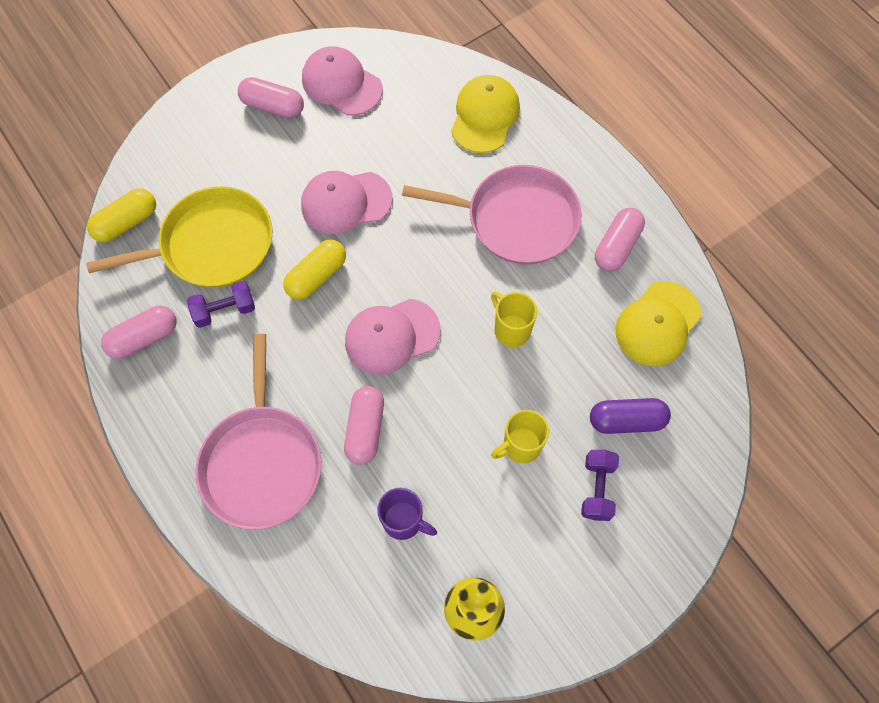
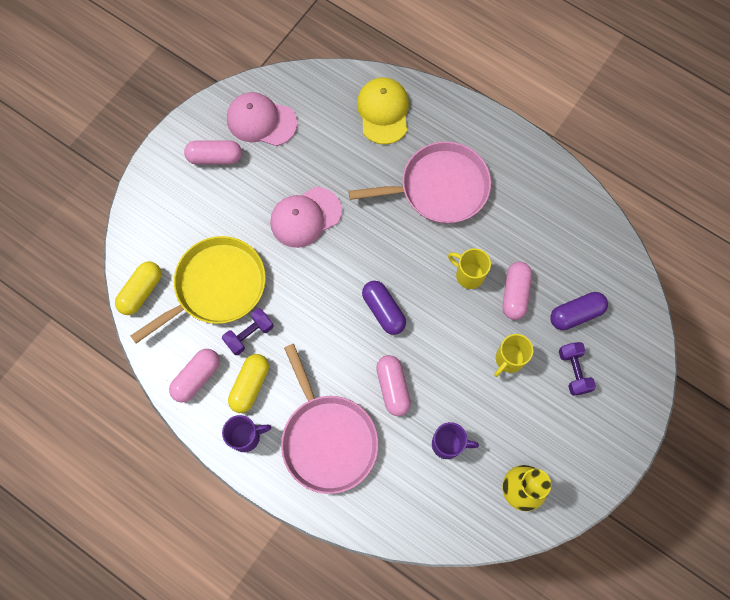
camera: 20 degrees left, 5 degrees up
(169, 425) = (246, 437): none -> purple mug
(317, 276) = (308, 283): yellow capsule -> yellow capsule (250, 385)
(392, 336) = (383, 310): pink cap -> purple capsule
(617, 246) = (521, 184): pink capsule -> pink capsule (515, 294)
(657, 323) = (571, 234): yellow cap -> none

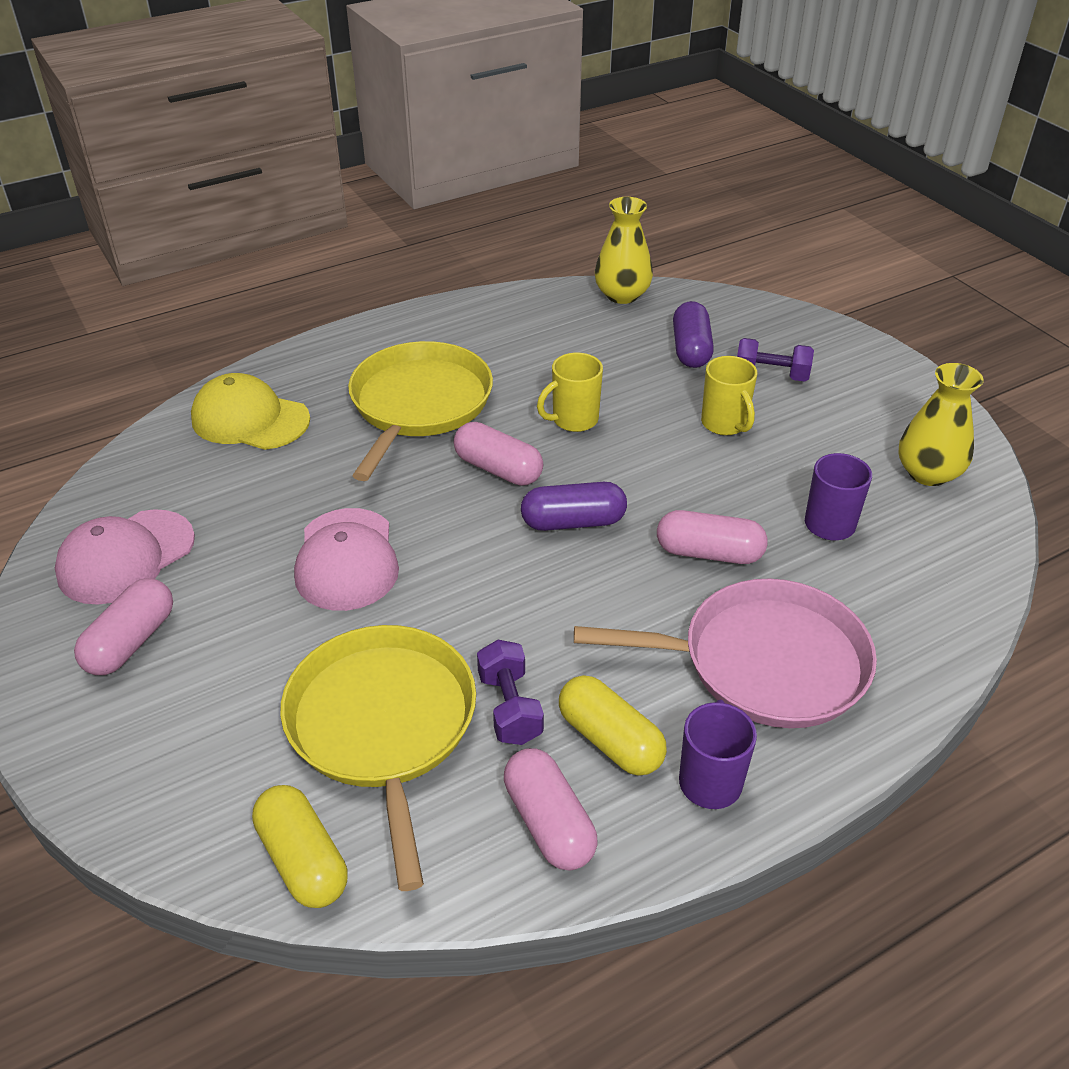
camera: 65 degrees left, 30 degrees down
(439, 187) = (418, 405): pink pan -> yellow pan
(515, 294) = (630, 389): pink capsule -> pink capsule (498, 469)
(615, 250) = (622, 295): none -> yellow vase

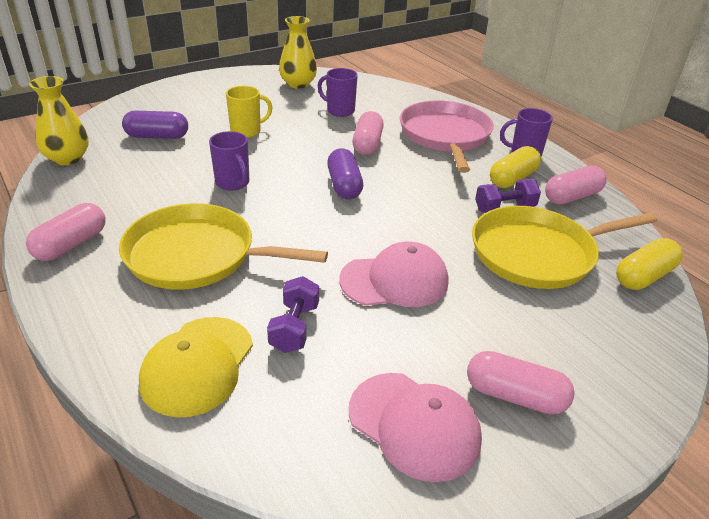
camera: 95 degrees left, 5 degrees down
(498, 469) = (288, 214): pink capsule -> pink capsule (71, 244)
(573, 420) = (233, 183): yellow mug -> purple mug
(771, 375) = (197, 113): purple dumbbell -> purple dumbbell (294, 328)

